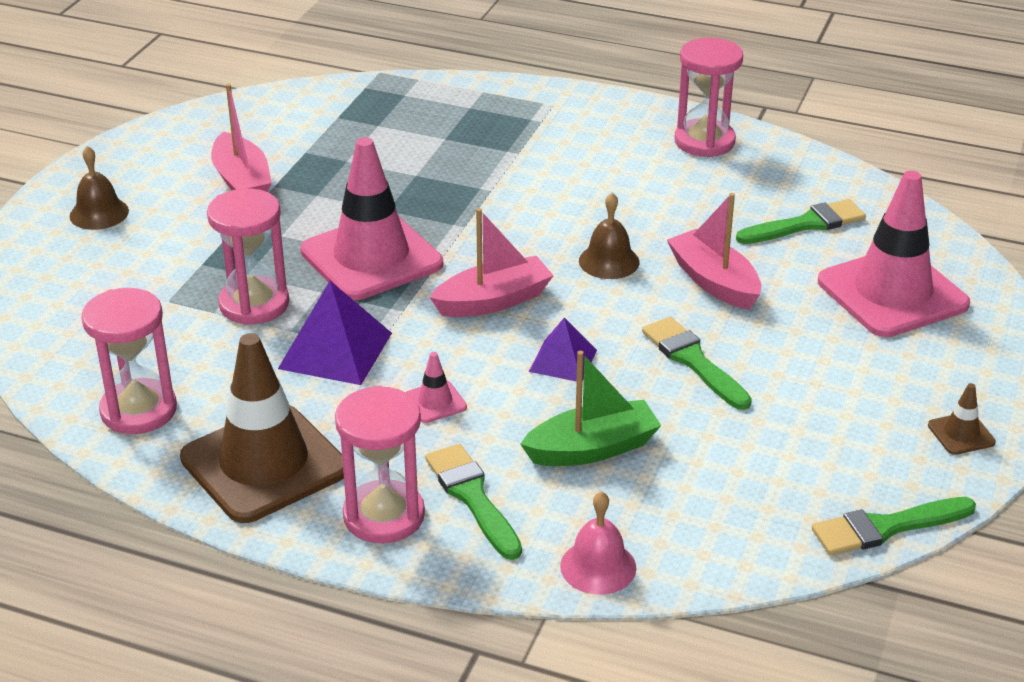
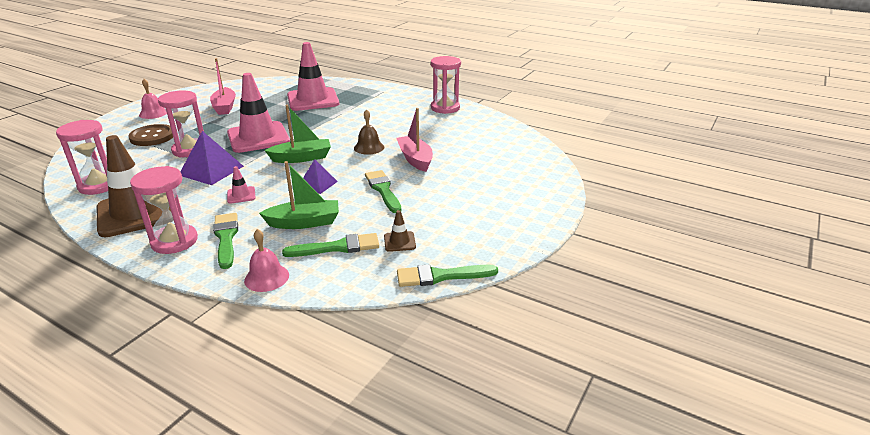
camera: 10 degrees right, 5 degrees down
(99, 213) = (153, 113): brown bell -> pink bell
(148, 277) = (152, 137): none -> brown button
(493, 301) = (302, 158): pink boat -> green boat
(806, 224) = (476, 141): green brush -> green brush (338, 247)
(892, 293) = (504, 171): pink traffic cone -> pink traffic cone (313, 100)
(961, 434) = (508, 235): brown traffic cone -> brown traffic cone (399, 242)

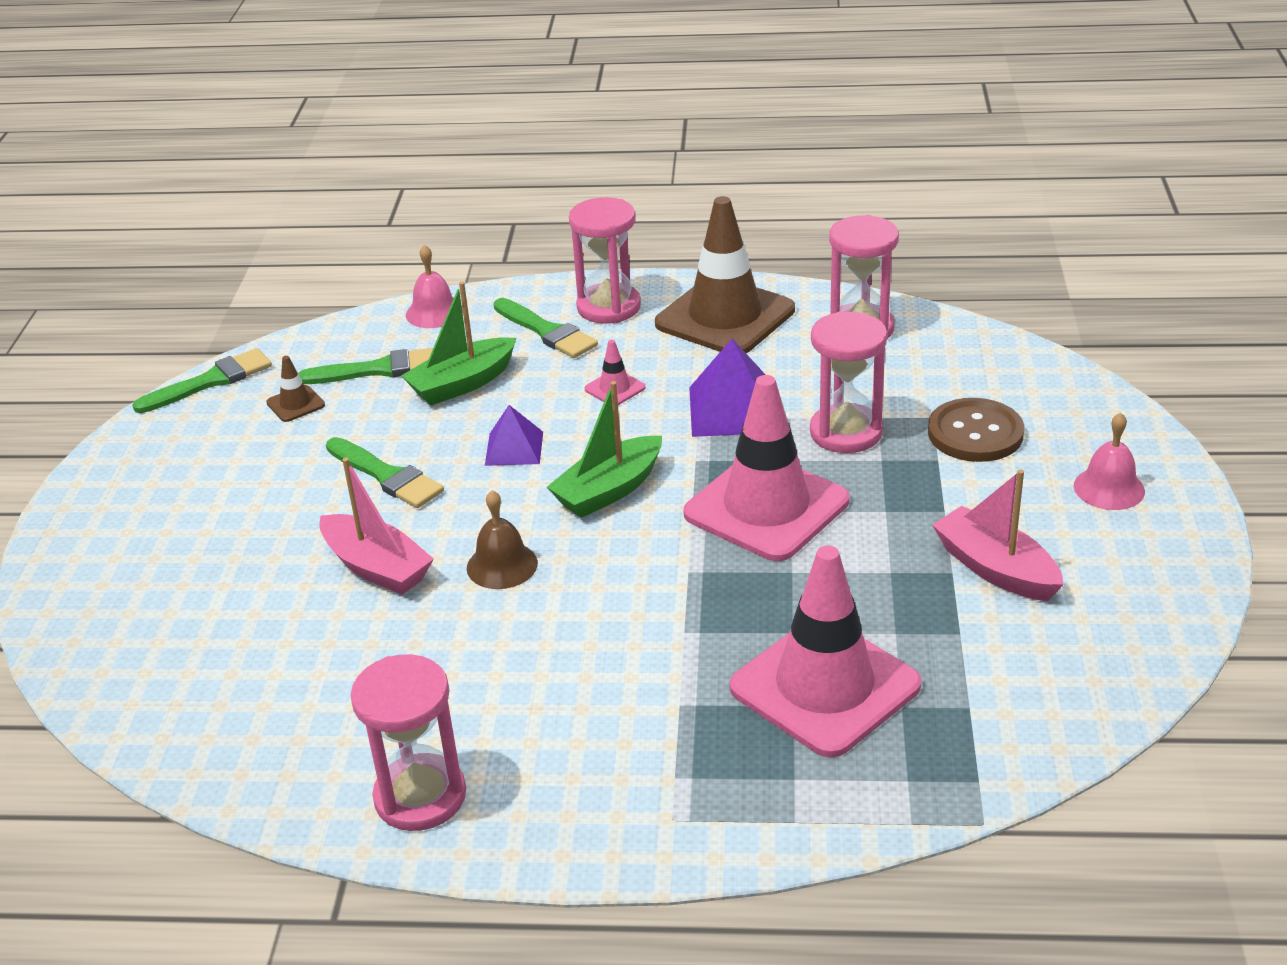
camera: 155 degrees right, 5 degrees up
(338, 247) = (378, 369): green brush -> green brush turned 150 degrees counterclockwise

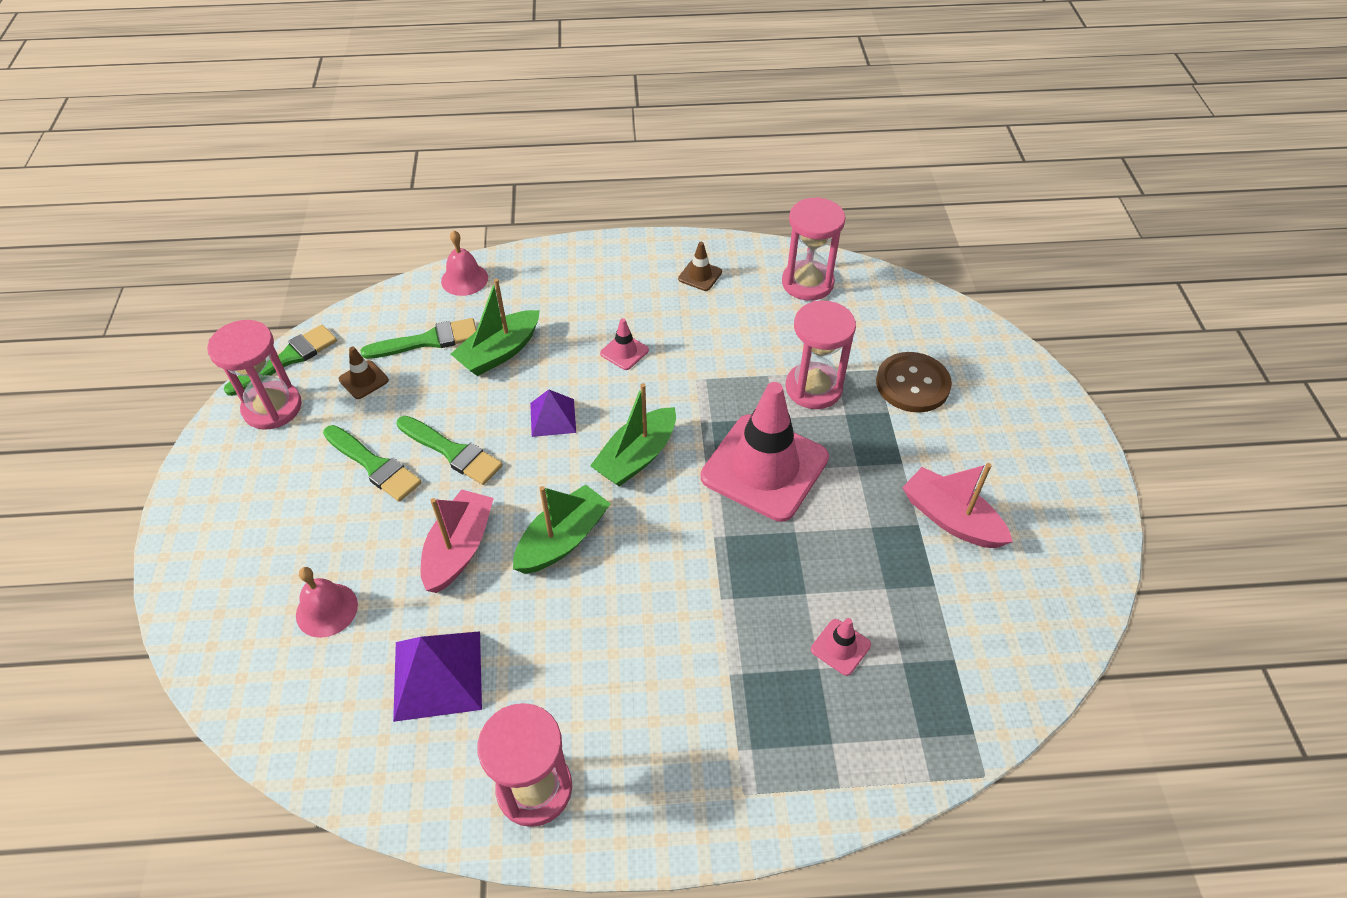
camera: 10 degrees left, 15 degrees up
(376, 567) = (459, 549): pink boat -> pink boat turned 105 degrees counterclockwise
(502, 565) = (562, 540): brown bell -> green boat
(547, 332) = (560, 296): green brush -> green brush (374, 465)
(609, 307) = (606, 268): pink hourglass -> pink hourglass (272, 407)
(725, 317) = (700, 275): brown traffic cone -> brown traffic cone, size x0.40
(733, 409) = (722, 369): purple pyramid -> purple pyramid (438, 675)
(825, 687) = (840, 647): pink traffic cone -> pink traffic cone, size x0.40
(1109, 488) = (1022, 433): pink bell -> pink bell (326, 610)

